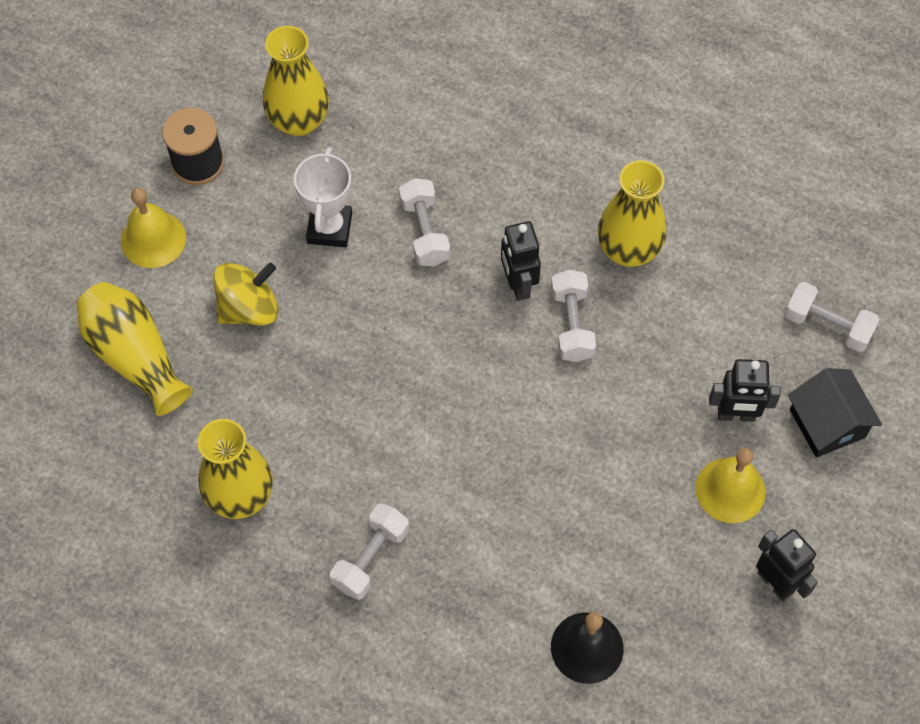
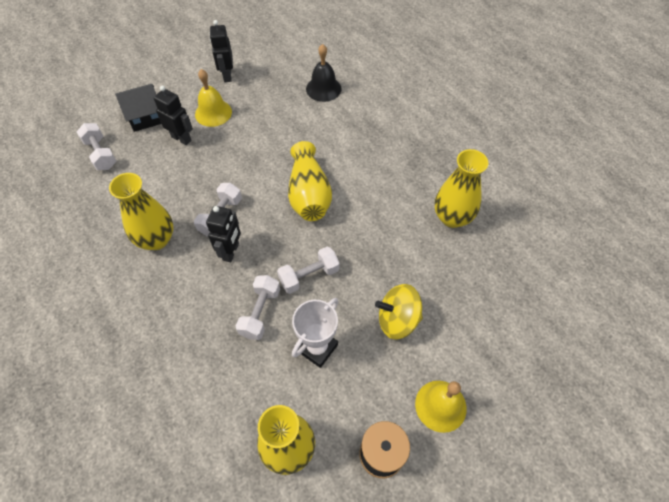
camera: 150 degrees left, 5 degrees down
(135, 356) = (484, 325): yellow vase -> yellow vase (309, 194)
(371, 558) = (398, 161): white dumbbell -> white dumbbell (309, 276)
(827, 423) = (146, 117): black house -> black house turned 60 degrees clockwise

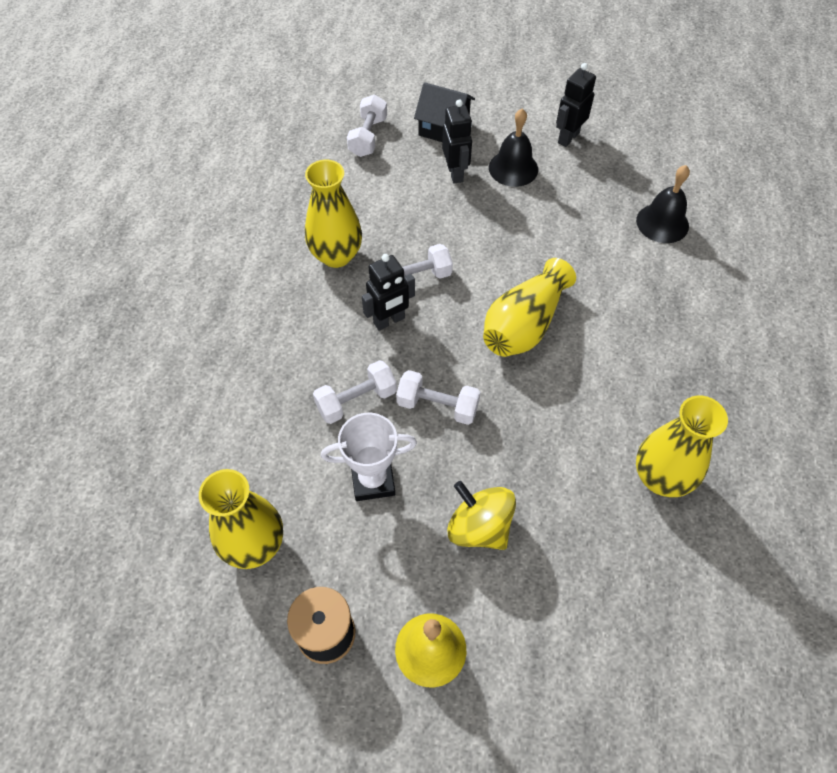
camera: 45 degrees right, 0 degrees up
(213, 113) = (513, 168): yellow bell -> black bell

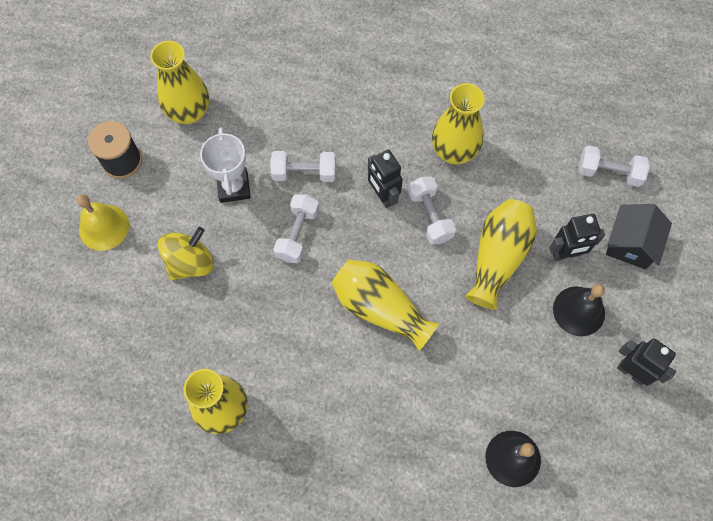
camera: 90 degrees right, 10 degrees up
(356, 400) = (304, 173): white dumbbell -> white dumbbell turned 60 degrees counterclockwise
(461, 224) = (498, 257): none -> yellow vase

